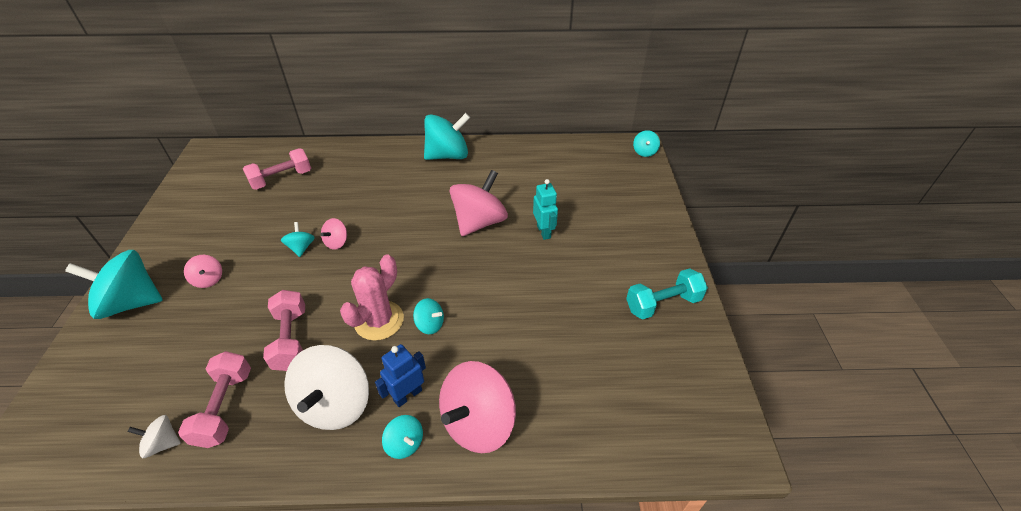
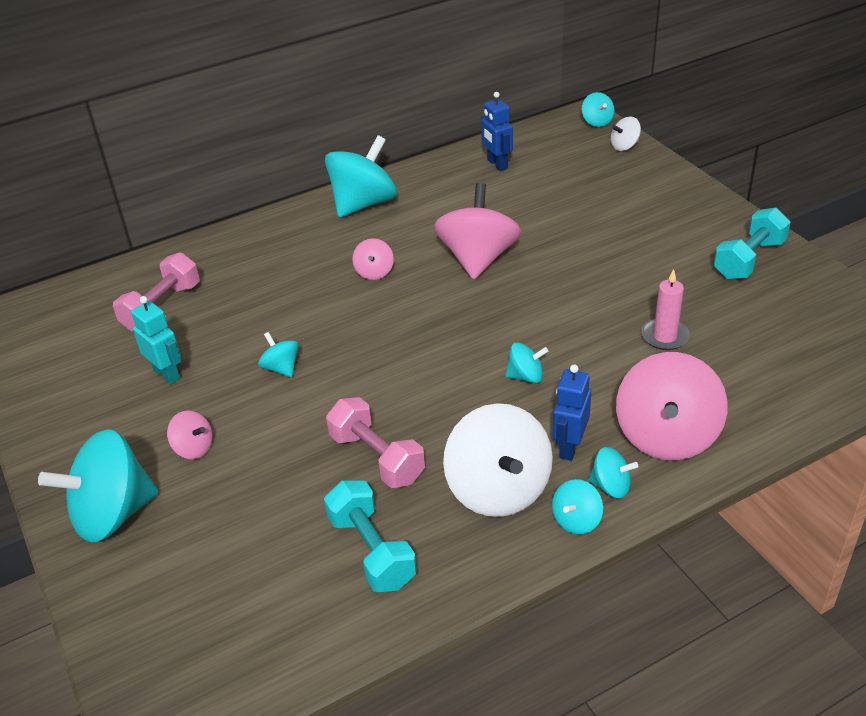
camera: 25 degrees left, 5 degrees down
(162, 443) = (335, 614): white spinning top -> white spinning top (624, 146)
(224, 407) = (371, 551): pink dumbbell -> turquoise dumbbell
(337, 242) = (322, 345): pink spinning top -> pink spinning top (374, 272)
(359, 458) = (576, 520): none -> turquoise spinning top
(379, 320) = (463, 397): pink cactus -> none
(544, 232) = (562, 241): turquoise robot -> turquoise robot (167, 374)
(548, 339) = (665, 336): none -> pink candle
(551, 159) = (497, 164): none -> blue robot

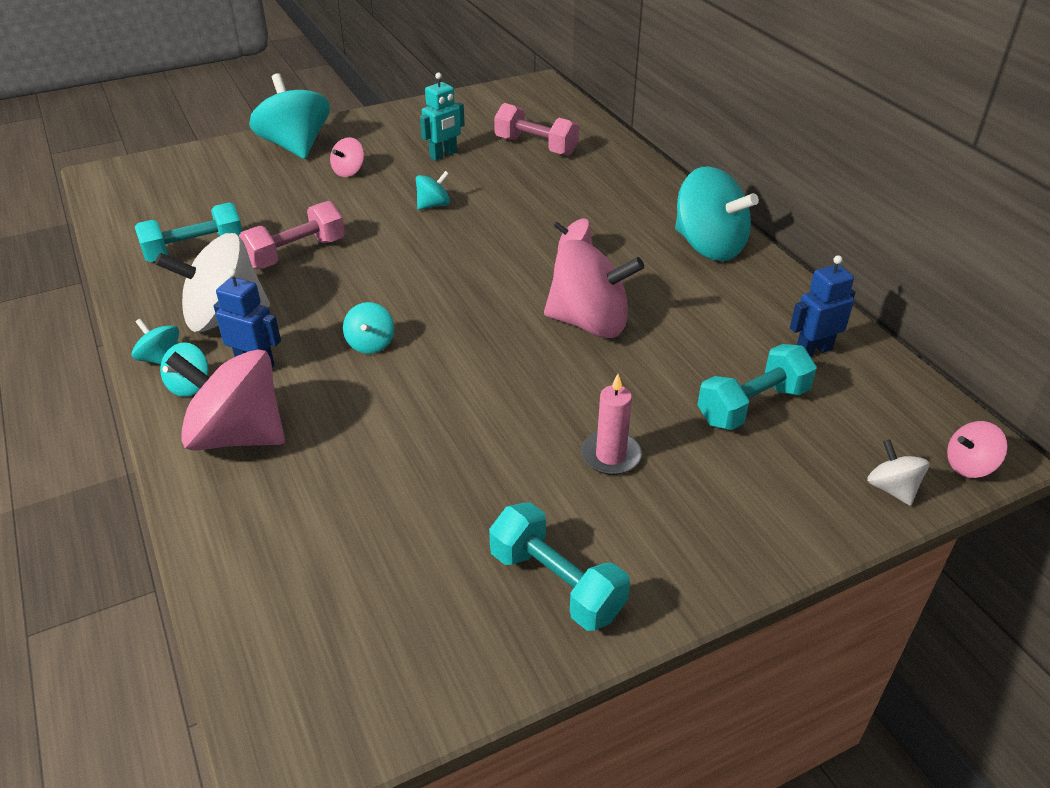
camera: 90 degrees right, 0 degrees up
(562, 189) = (753, 406): none -> turquoise dumbbell
(597, 122) = (969, 466): turquoise spinning top -> pink spinning top
(665, 336) = (403, 460): pink candle -> pink candle (610, 455)

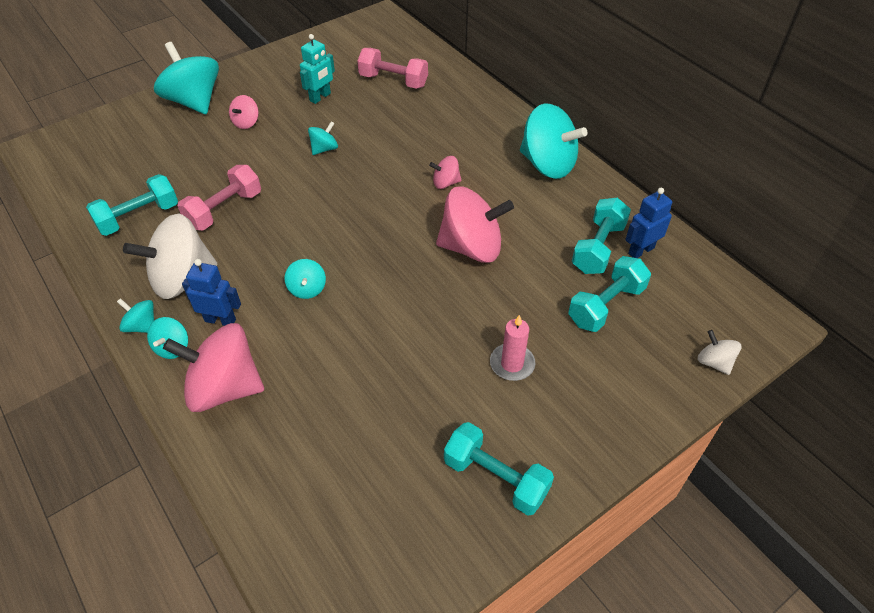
camera: 10 degrees left, 10 degrees up
(755, 341) = (598, 248): none -> turquoise dumbbell
(969, 466) = (763, 335): pink spinning top -> none

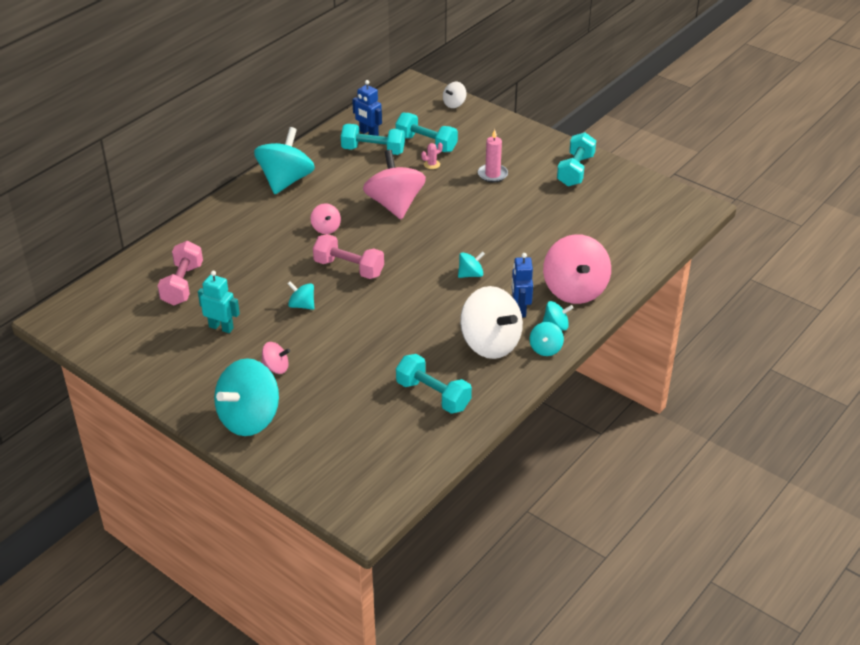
camera: 105 degrees left, 10 degrees down
(224, 210) = (403, 344): pink dumbbell -> pink dumbbell (349, 268)
(553, 301) = (432, 164): none -> pink cactus

